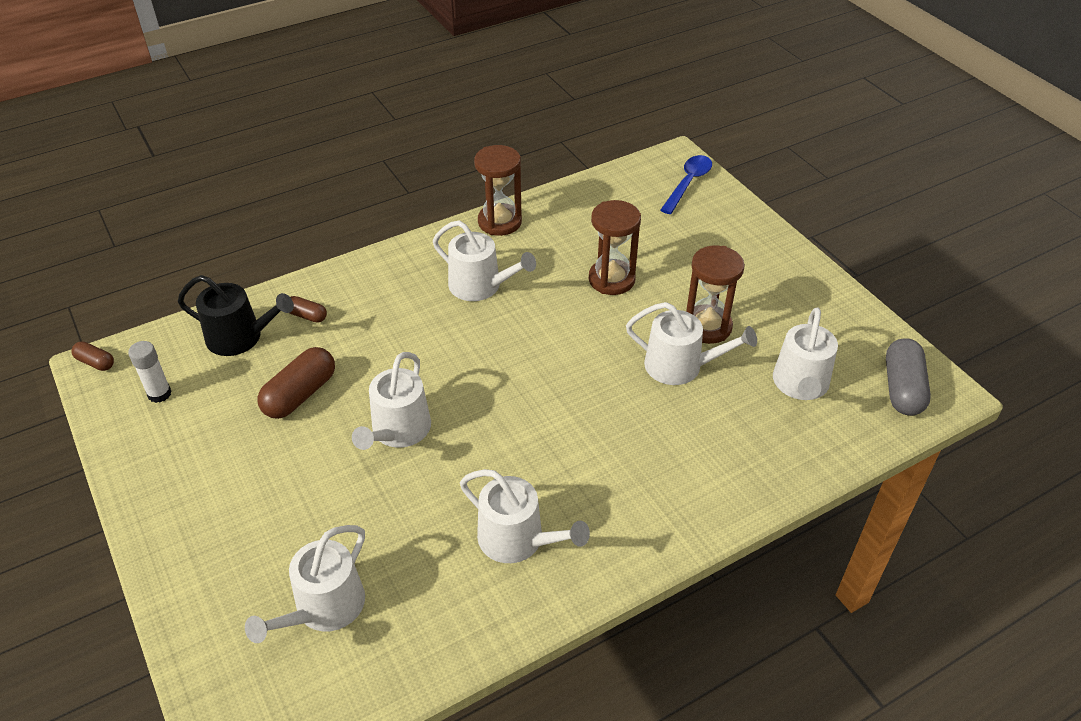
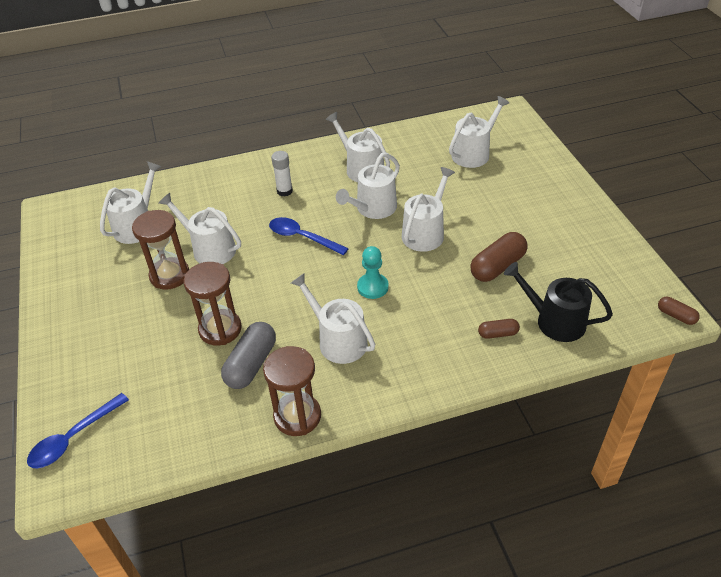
camera: 165 degrees left, 0 degrees up
(159, 394) = (609, 282): white glue stick -> white glue stick (284, 191)
(307, 316) = (498, 334): brown capsule -> brown capsule turned 45 degrees counterclockwise
(455, 347) = (372, 287): none -> turquoise pawn
(480, 461) = (373, 208): none -> white watering can
(566, 399) = (302, 237): none -> blue spoon
(902, 388) = (74, 215): grey capsule -> grey capsule (251, 364)

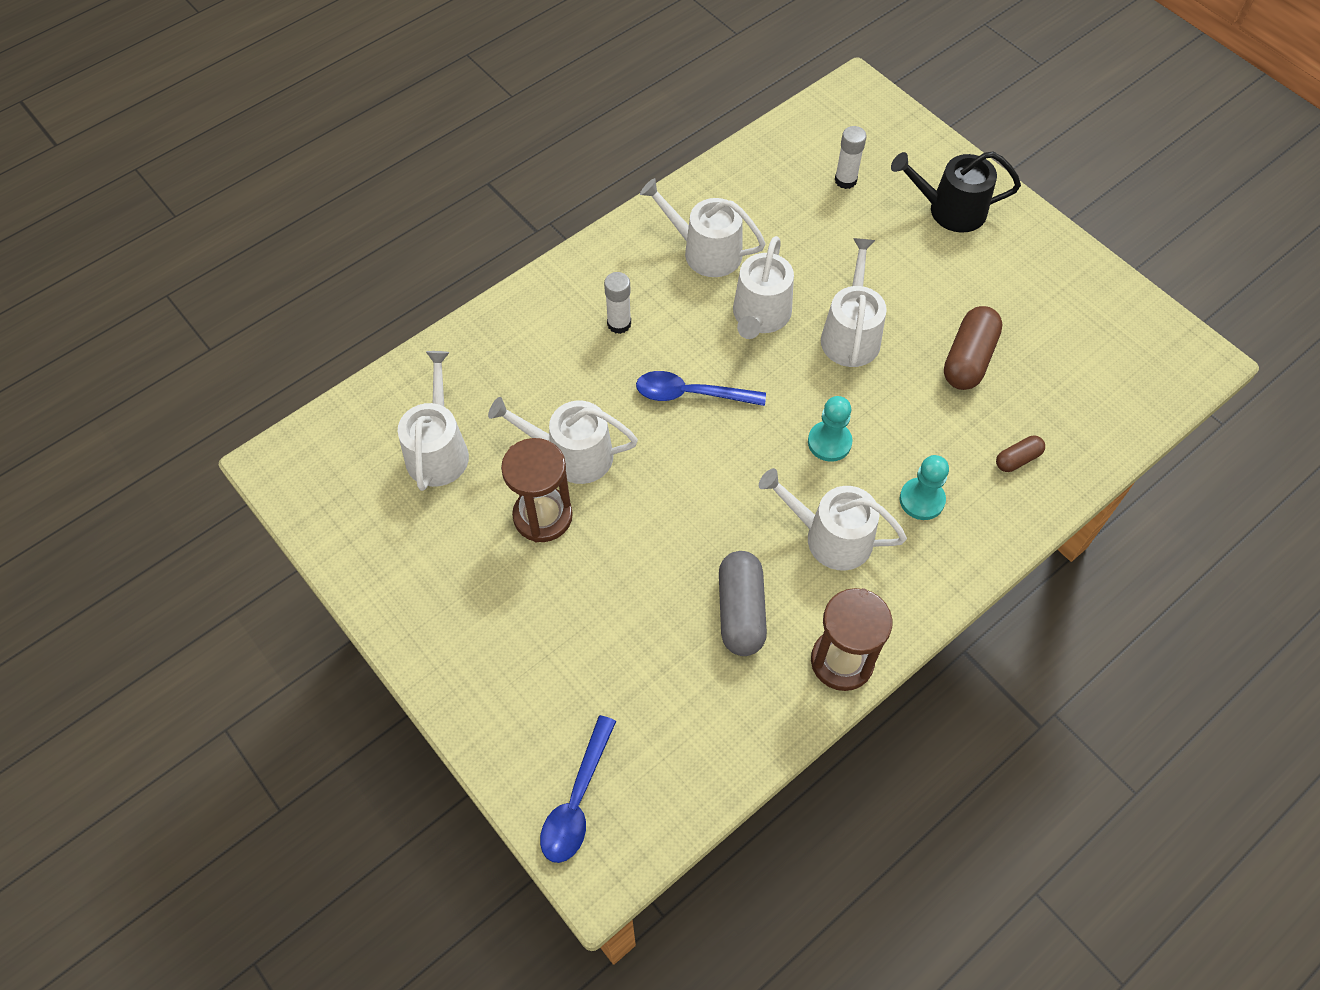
camera: 25 degrees left, 15 degrees up
(220, 329) = (667, 575): brown hourglass -> none
(414, 338) = (922, 500): none -> turquoise pawn
(473, 153) = (845, 180): white watering can -> white glue stick
(554, 321) = (1074, 418): black watering can -> black watering can (950, 210)
(676, 316) = (1204, 363): brown capsule -> none

